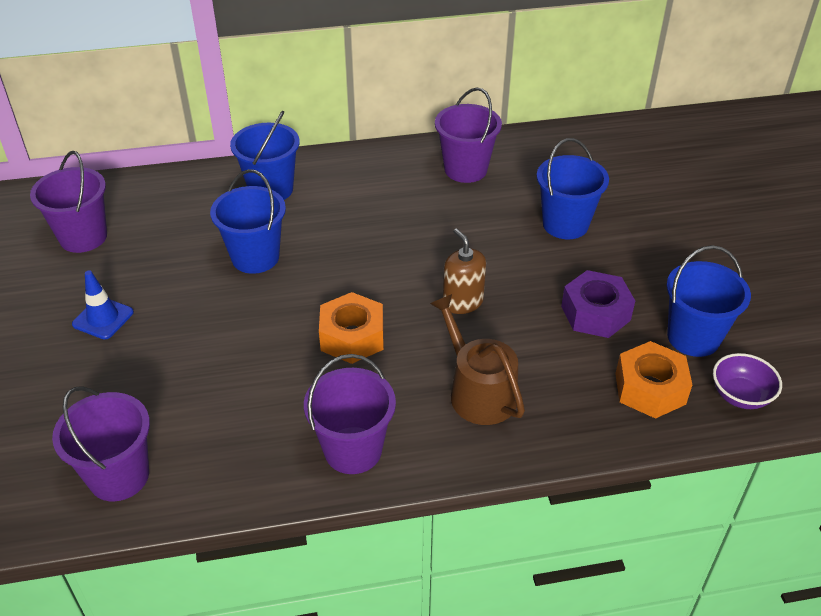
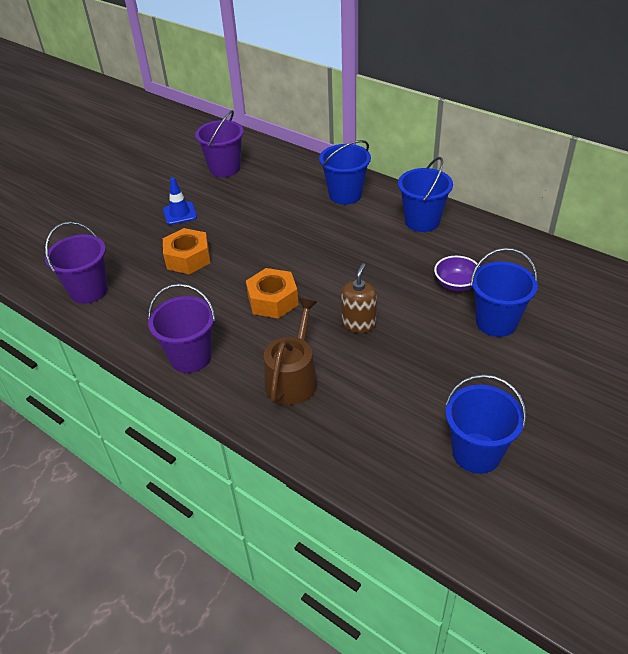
camera: 50 degrees right, 0 degrees up
(255, 257) = (286, 226): blue bucket -> blue bucket (422, 221)
(465, 169) = (479, 248): purple bucket -> none
(595, 313) = (431, 388): purple nut -> none
(650, 388) = (396, 458): orange nut -> orange nut (188, 258)
(740, 395) = (451, 513): purple bowl -> purple bowl (456, 285)

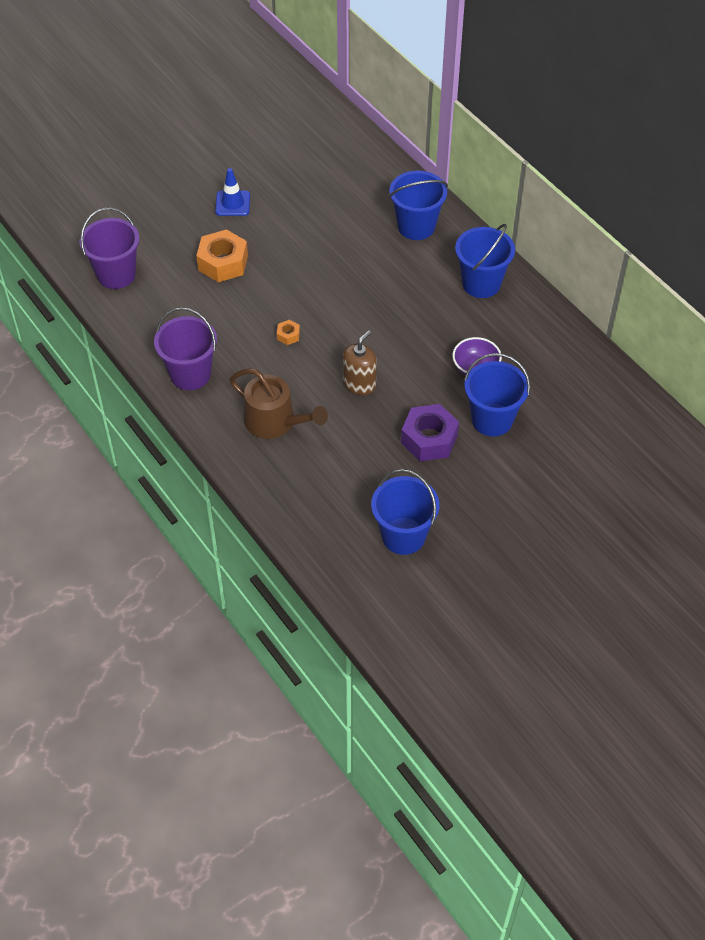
camera: 15 degrees right, 10 degrees up
(225, 168) = (301, 154): purple bucket -> none
(273, 300) = (288, 335): orange nut -> orange nut, size x0.46
(293, 378) = (275, 421): brown watering can -> brown watering can turned 90 degrees clockwise
(449, 354) = (429, 439): none -> purple nut

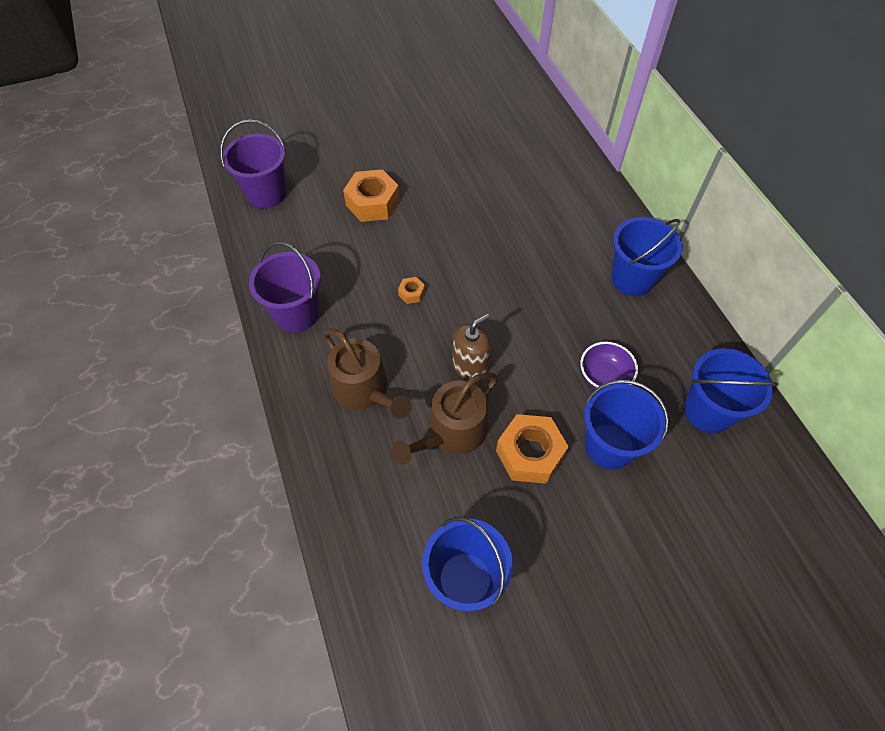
camera: 15 degrees right, 5 degrees up
(232, 203) = (403, 147): blue traffic cone -> none
(360, 437) = (452, 432): none -> brown watering can
(416, 226) = (578, 204): blue bucket -> blue bucket (708, 411)
(429, 439) = (529, 454): purple nut -> orange nut

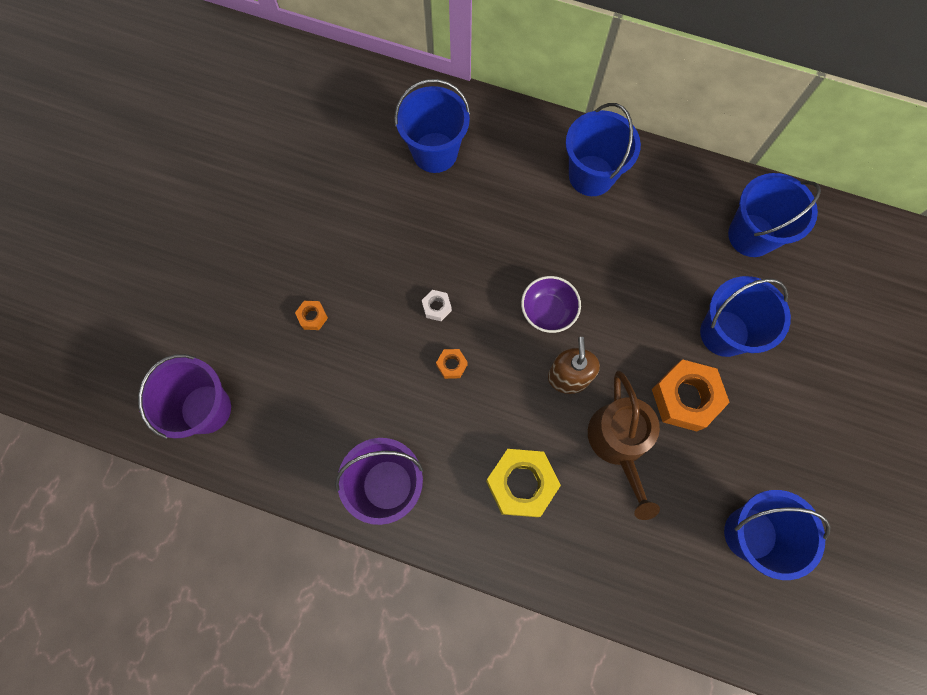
camera: 50 degrees left, 15 degrees up
(364, 390) = (521, 484): brown watering can -> yellow nut
(372, 203) = (312, 317): orange nut -> orange nut, size x0.46
(443, 258) = (436, 307): none -> white nut
(547, 187) = (435, 152): none -> blue bucket
(604, 377) = (663, 282): purple bowl -> purple bowl (548, 311)

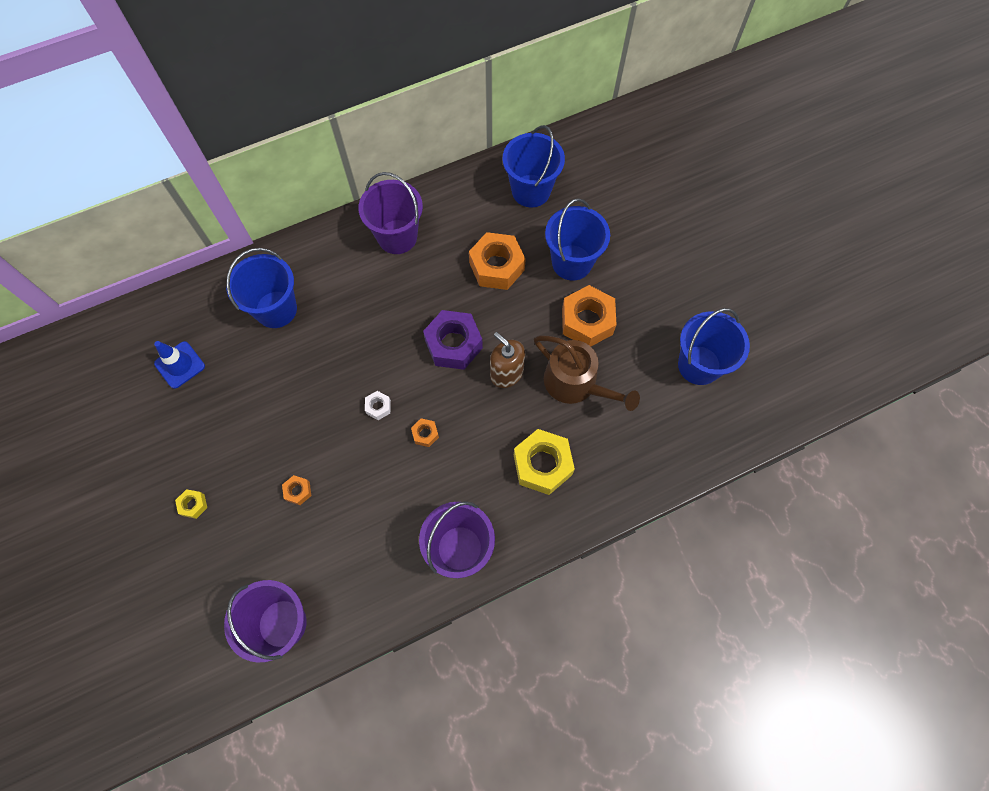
camera: 45 degrees left, 5 degrees down
(231, 255) = (193, 505): none -> yellow nut
(322, 134) = (180, 365): none -> blue traffic cone
(548, 311) = (453, 344): purple bowl -> purple nut
(591, 175) = (397, 237): blue bucket -> purple bucket
(652, 277) = (497, 266): none -> orange nut

